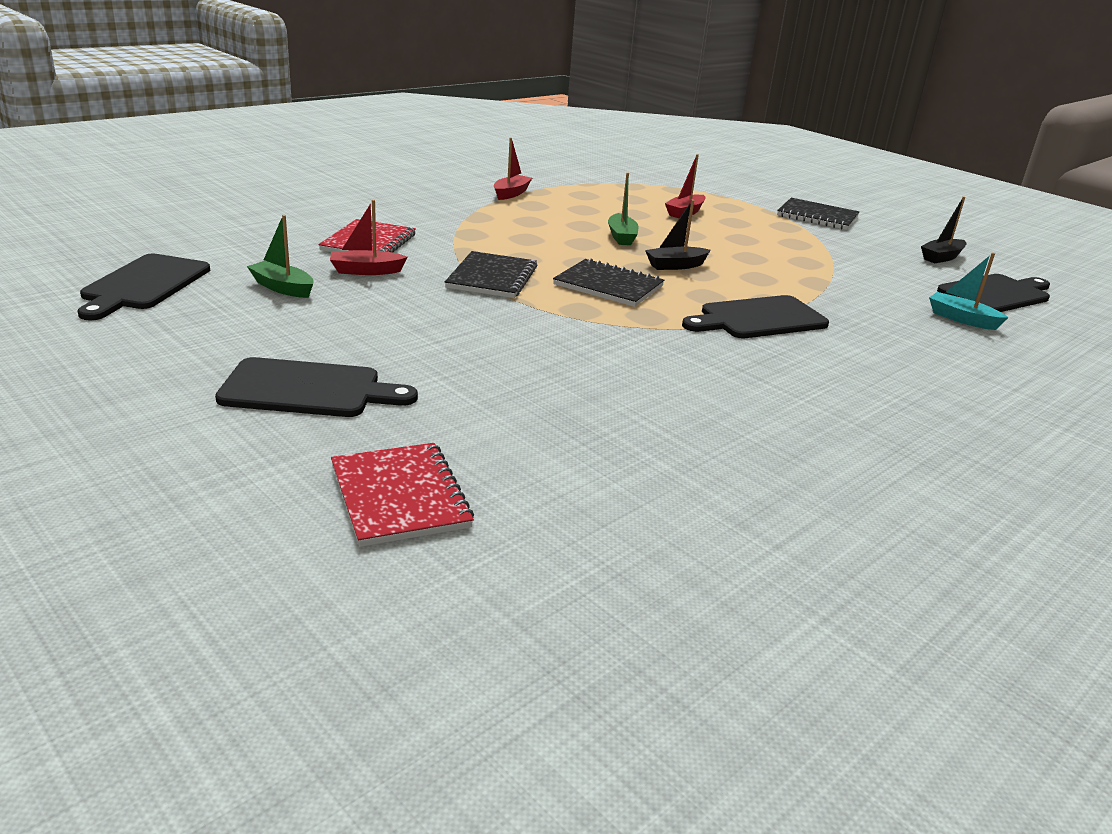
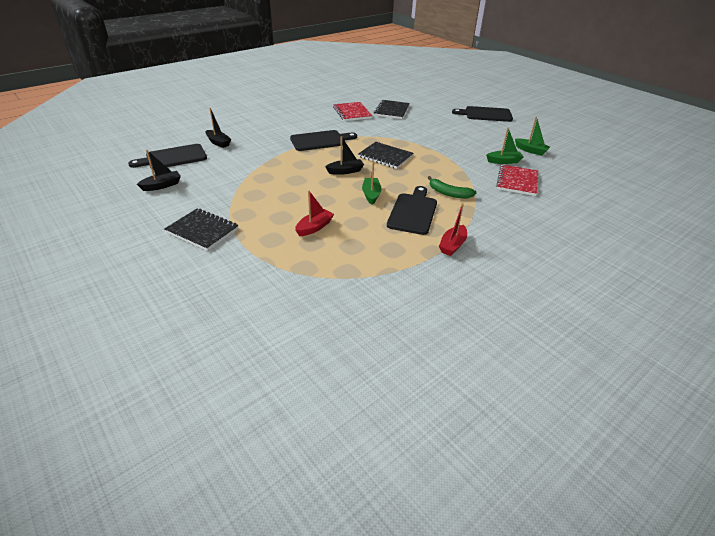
camera: 175 degrees left, 10 degrees up
(144, 285) = (587, 150): black cutting board -> black cutting board (413, 212)
(366, 271) = (504, 161): red boat -> green boat
(399, 496) = (445, 94): red notebook -> red notebook (352, 113)
(492, 277) = (443, 159): black notebook -> black notebook (391, 110)
(498, 234) = (449, 193): none -> green banana
(961, 319) = (218, 142): turquoise boat -> black boat

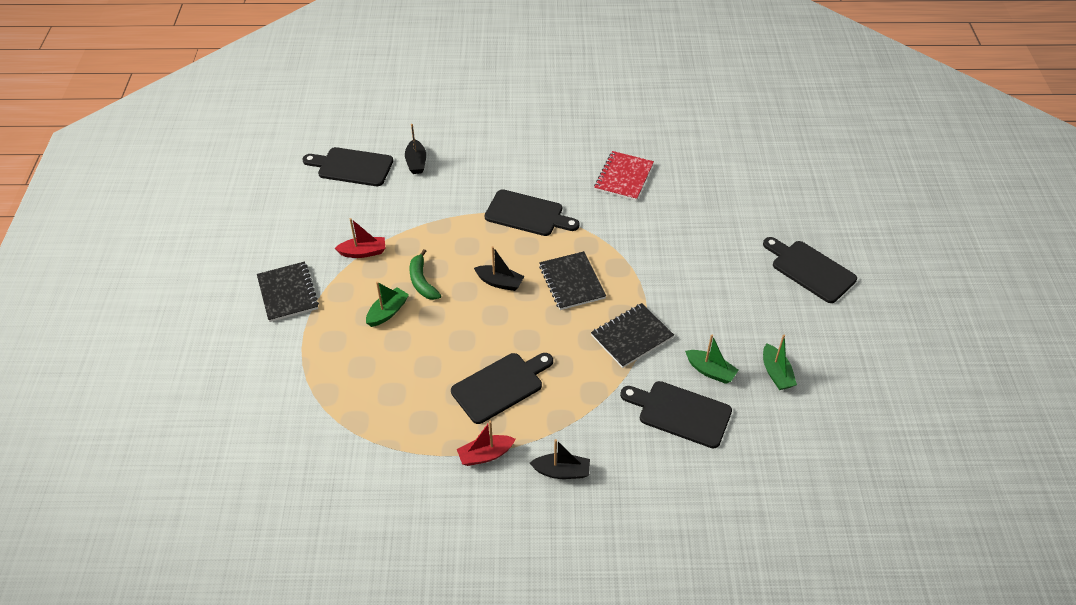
camera: 40 degrees right, 10 degrees up
(162, 185) = (307, 208): black boat -> black boat (562, 471)
(314, 227) = (384, 348): red boat -> red boat (363, 252)
(371, 195) = (486, 335): green boat -> green boat (388, 312)
(391, 110) = (681, 197): black notebook -> black notebook (632, 336)
(449, 193) = (572, 383): green banana -> green banana (422, 282)
(517, 181) = (680, 413): red notebook -> black cutting board

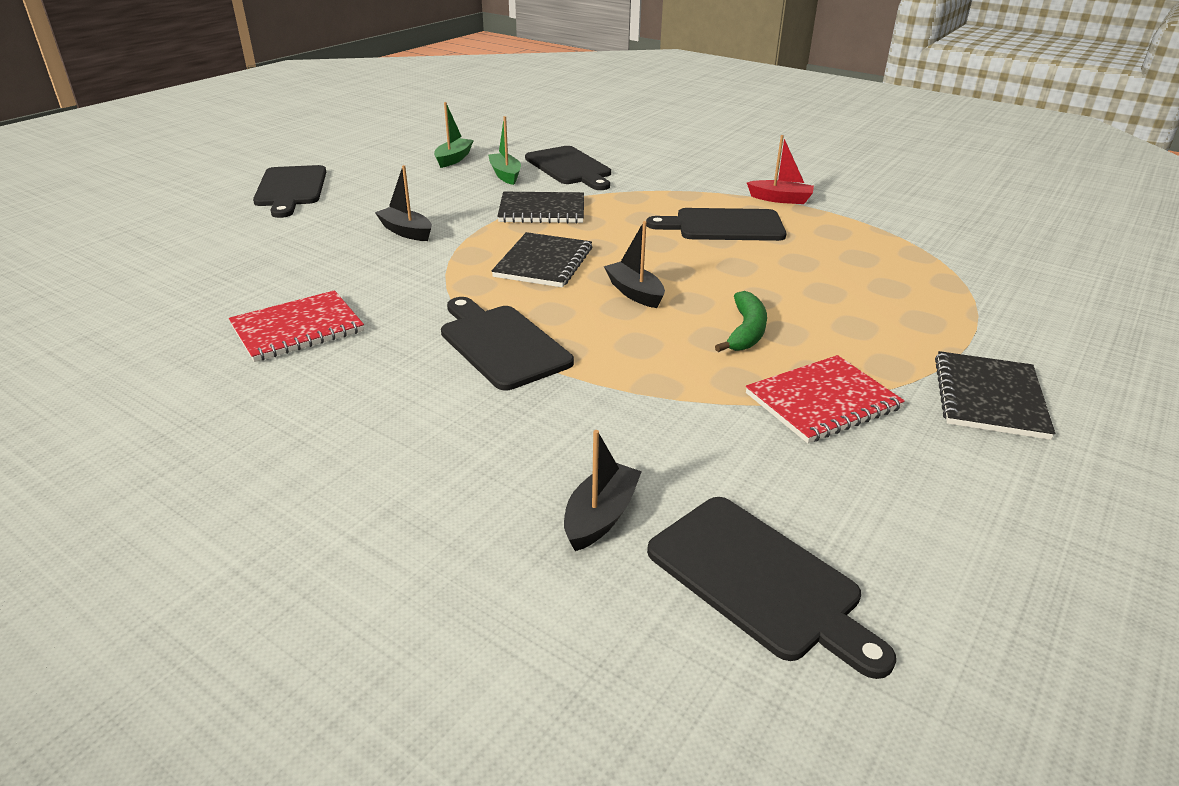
camera: 145 degrees left, 15 degrees down
(363, 252) = (822, 401): red boat -> red notebook
(388, 312) = (822, 320): green boat -> none
(562, 471) = (716, 175): black boat -> black boat (406, 232)

